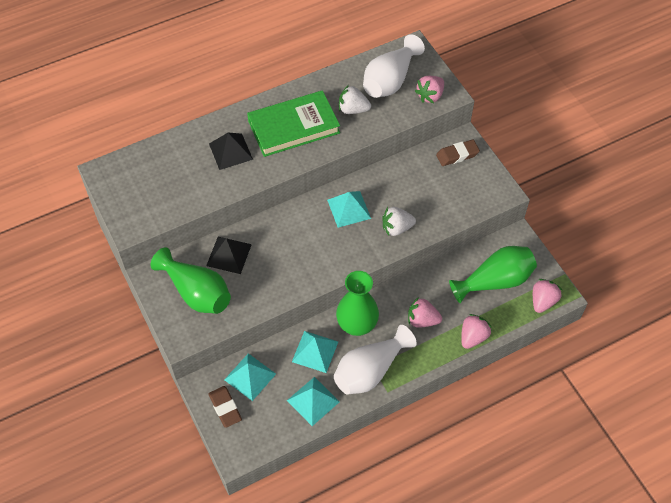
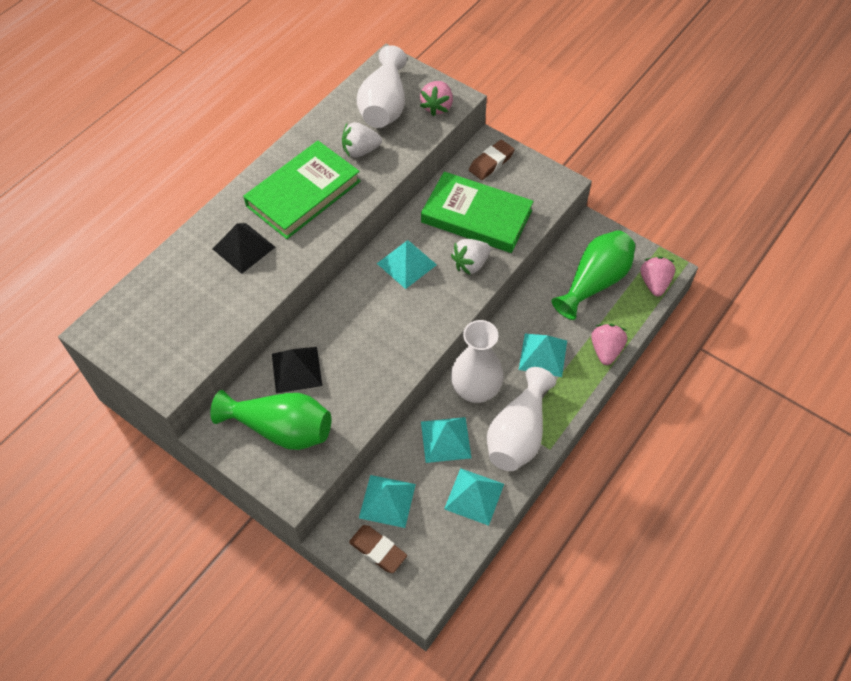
camera: 25 degrees left, 0 degrees up
(357, 325) = (475, 390): green vase -> white vase
(422, 193) = (476, 216): none -> green book
(422, 320) = (543, 355): pink strawberry -> turquoise pyramid

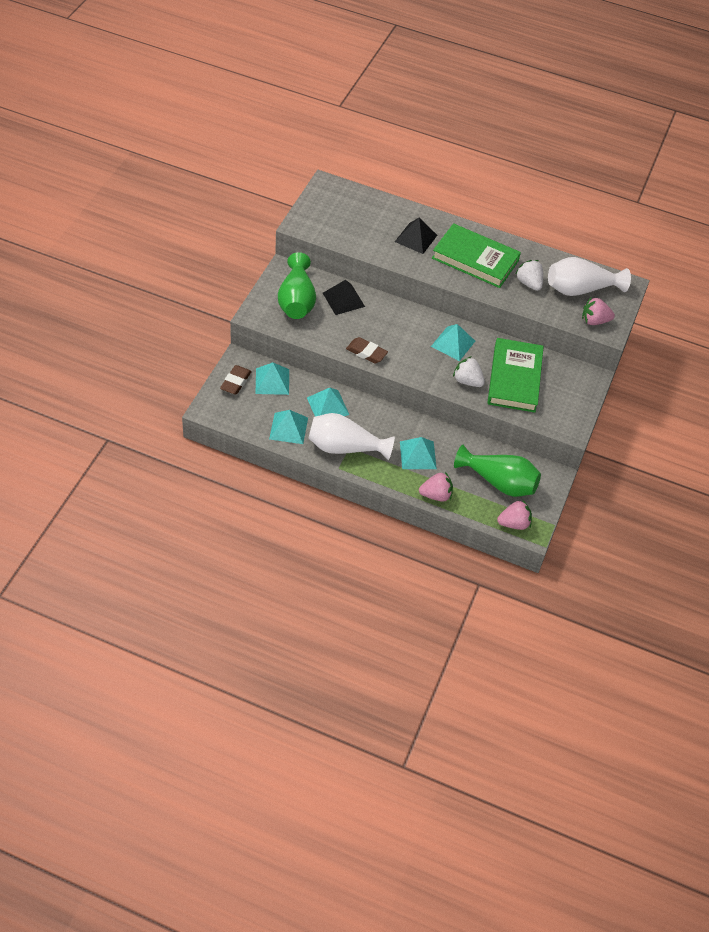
camera: 70 degrees right, 5 degrees down
(475, 390) = (373, 417): white vase -> none
(491, 163) = (573, 381): brown eraser -> brown eraser (366, 353)

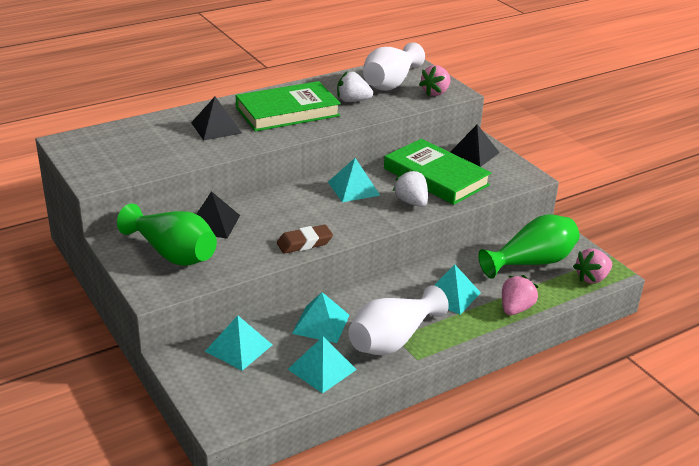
camera: 50 degrees left, 20 degrees down
(235, 382) = (206, 378): brown eraser -> none
(467, 381) = (411, 202): white strawberry -> white strawberry turned 75 degrees clockwise
(514, 523) = (592, 278): pink strawberry -> pink strawberry turned 150 degrees counterclockwise
(570, 384) = (473, 153): none -> black pyramid

